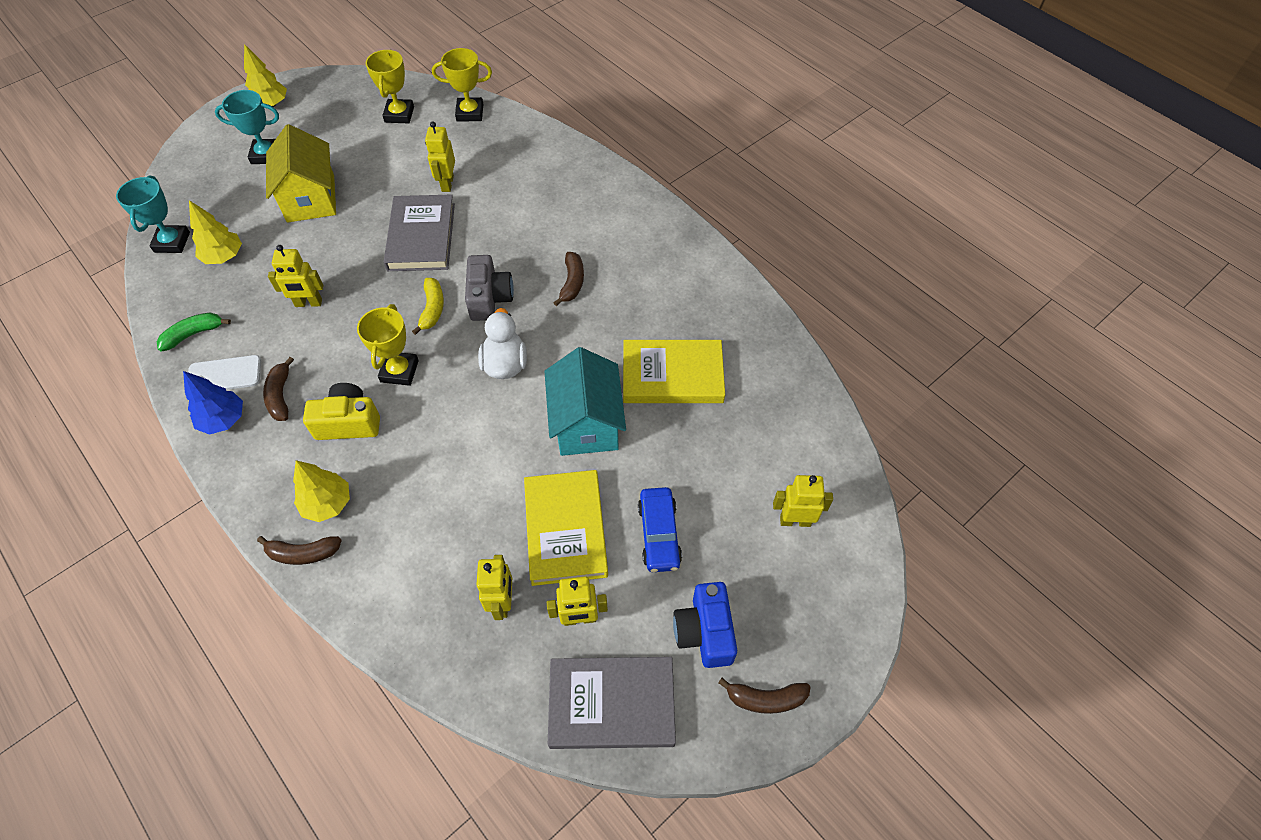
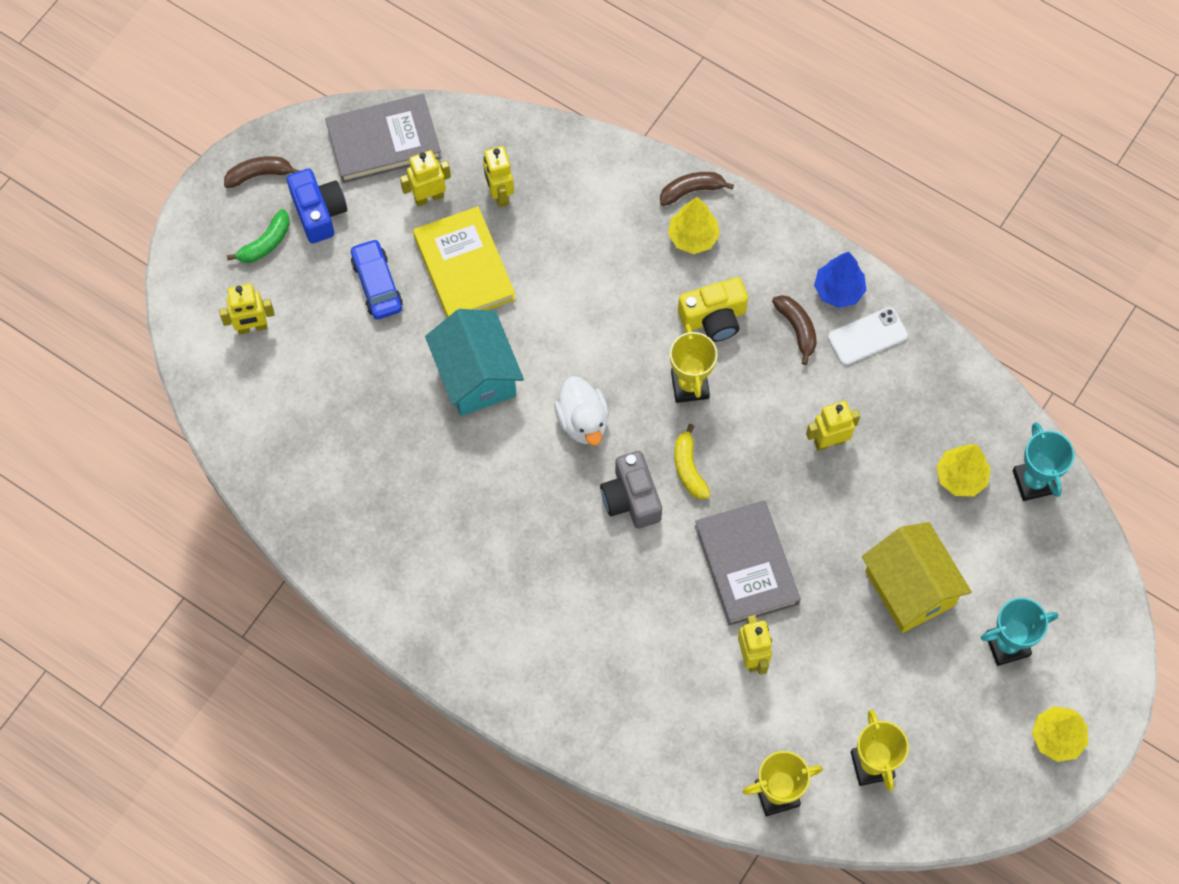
camera: 165 degrees right, 10 degrees up
(193, 334) = (929, 373): green banana -> green banana (265, 243)
(572, 283) = (544, 543): brown banana -> none
(672, 375) = (401, 452): yellow book -> none

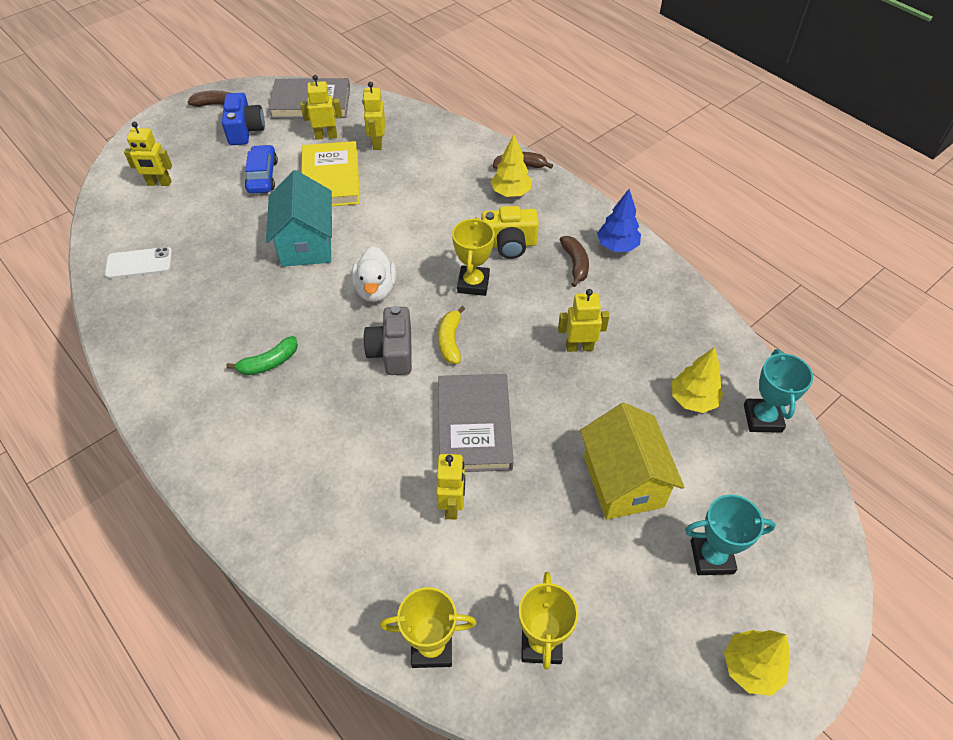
camera: 15 degrees right, 15 degrees down
(265, 243) = (198, 140): green banana -> green banana (269, 363)
(867, 336) = (633, 280): white phone -> white phone (139, 263)

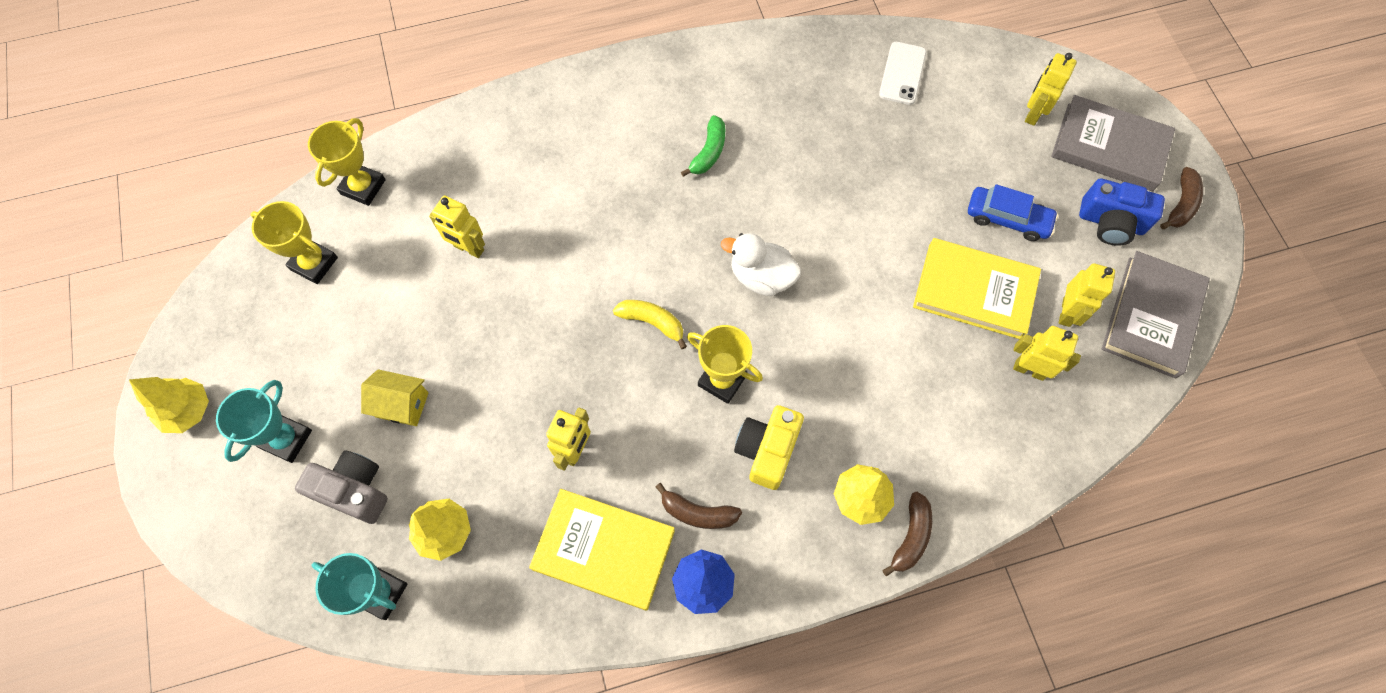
camera: 115 degrees right, 15 degrees up
(269, 363) = (708, 152): green banana -> green banana turned 150 degrees counterclockwise
(306, 243) = (865, 231): turquoise house -> none
(392, 352) = (666, 262): grey camera -> grey camera (354, 490)
(474, 425) = (538, 301): grey book -> grey book (1109, 147)
(623, 481) = (402, 404): yellow house -> yellow house, size x0.57
(635, 302) = (603, 550): none -> yellow book

